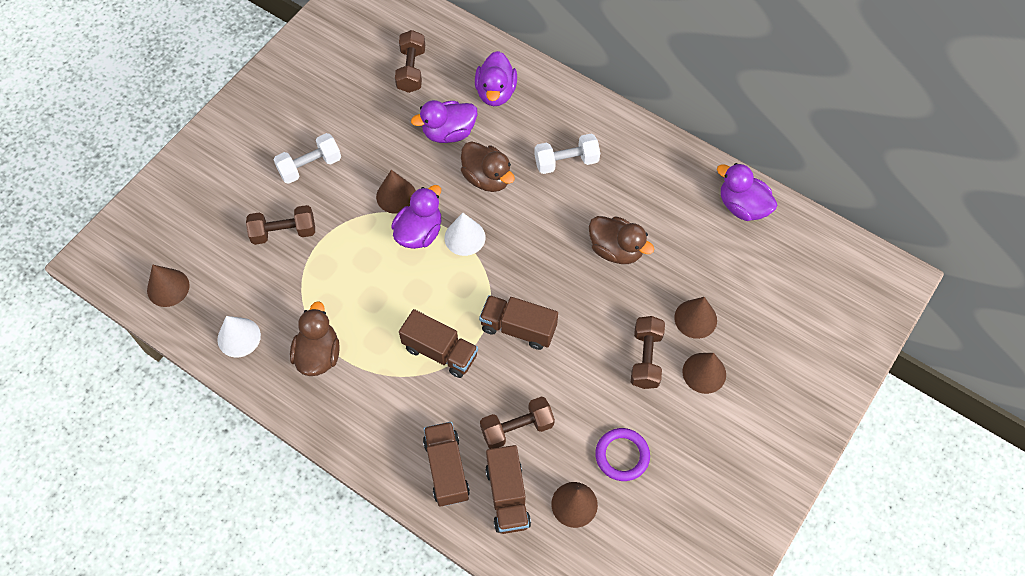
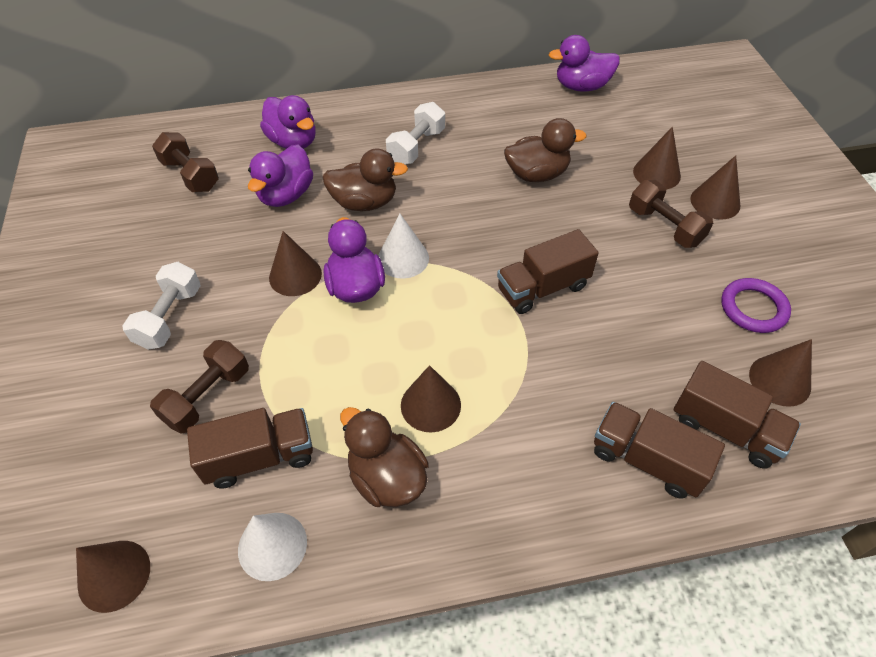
camera: 45 degrees left, 10 degrees down
(379, 338) = (430, 405): none -> brown cone
(440, 351) = (503, 365): brown truck -> brown truck (260, 457)
(517, 428) = (652, 365): brown dumbbell -> none

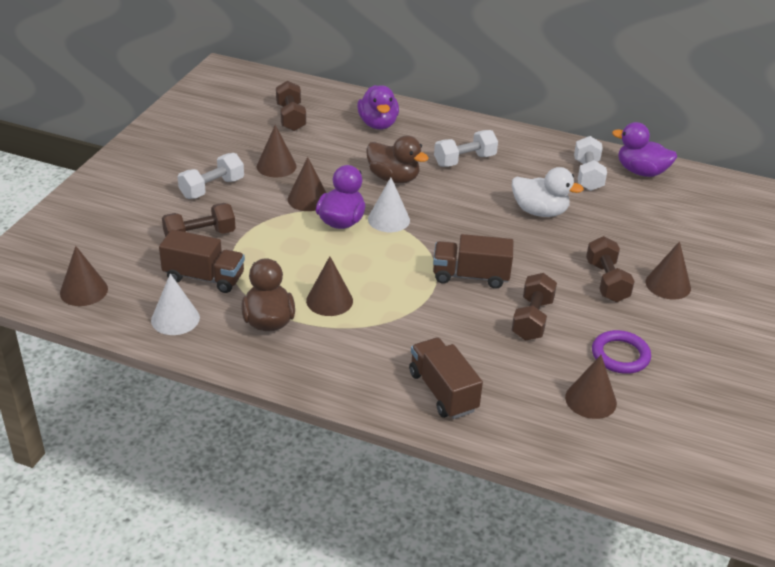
camera: 30 degrees right, 15 degrees down
(286, 195) = (343, 153): purple duck -> none
(537, 174) = (540, 212): brown duck -> white duck
(541, 111) = (587, 175): none -> white dumbbell
(643, 310) = (532, 319): none -> brown dumbbell
(656, 173) = (639, 249): brown cone -> brown cone (276, 166)
(725, 428) = (517, 404): brown truck -> none

